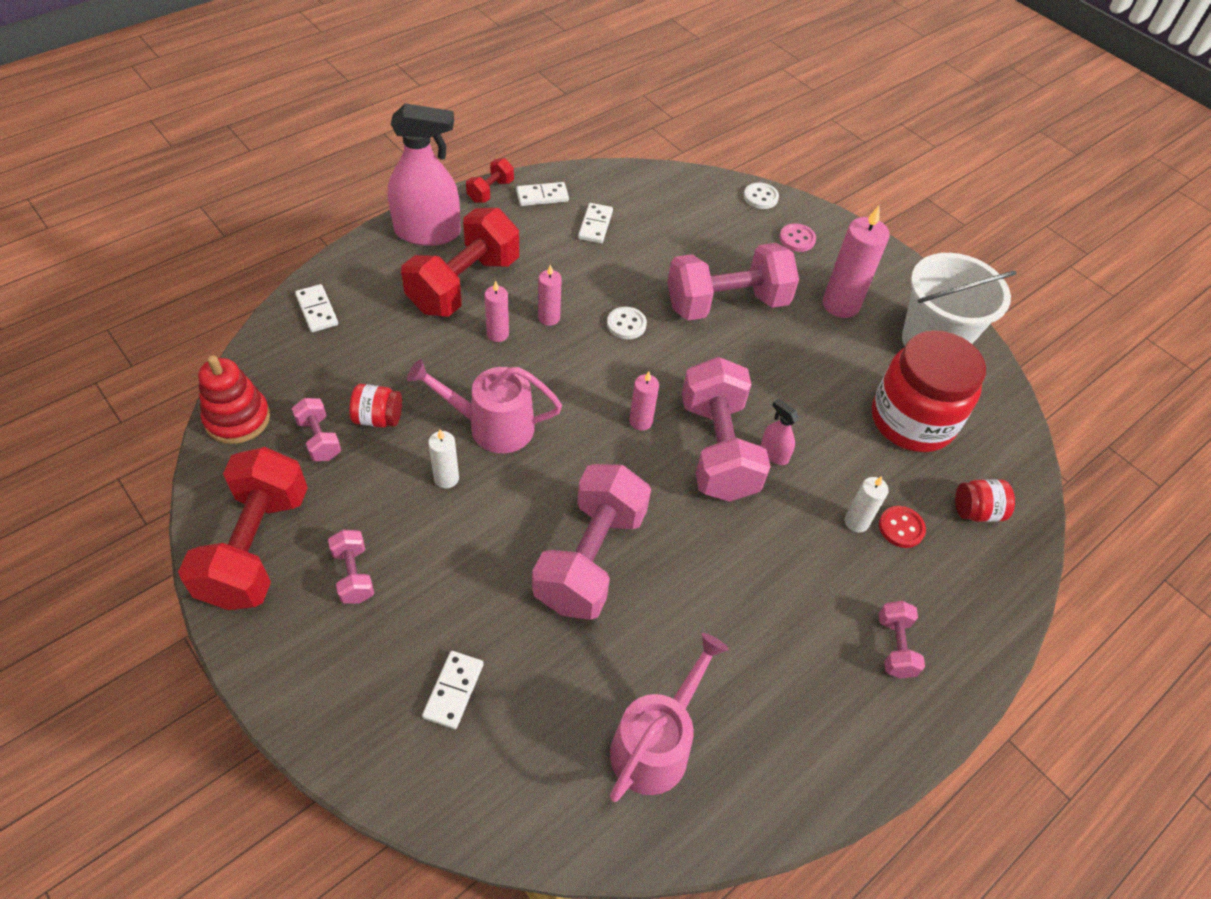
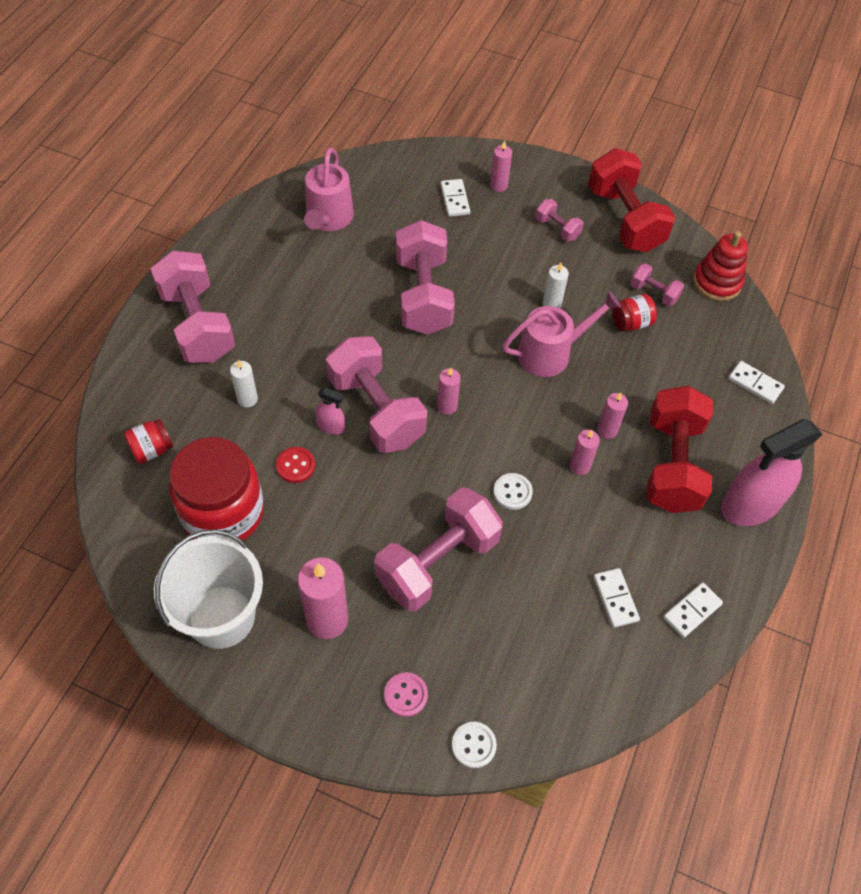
camera: 155 degrees right, 5 degrees up
(374, 685) = (498, 185): none -> pink candle
(490, 191) = (743, 589): red dumbbell -> none
(895, 647) = (197, 325): pink dumbbell -> pink dumbbell, size x2.17
(901, 528) = (211, 409): red button -> red button (295, 466)

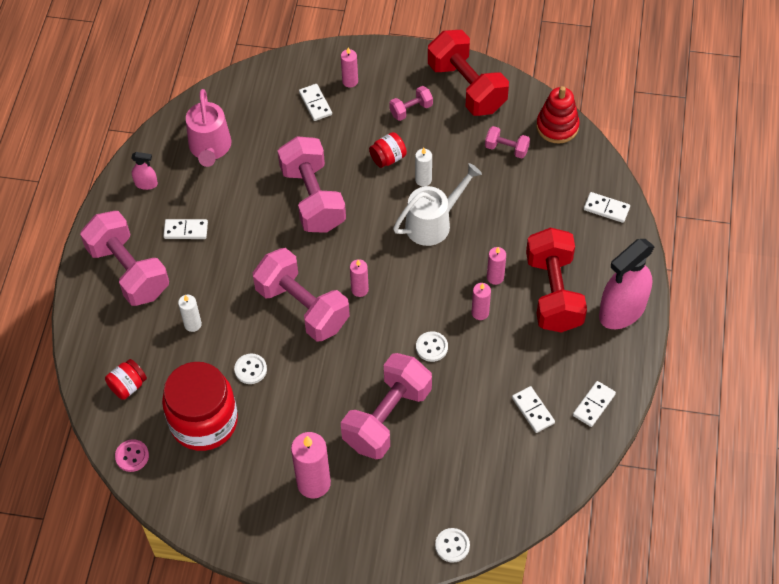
camera: 10 degrees left, 0 degrees up
(221, 616) = (230, 502): white bucket -> none
(274, 296) = (186, 230): none -> white domino
(295, 466) = (250, 369): red button -> white button
(331, 426) = (269, 330): pink spray bottle -> pink spray bottle (146, 184)
(405, 695) = (391, 523): pink button -> pink button (132, 456)
(551, 353) = (433, 223): pink watering can -> white watering can
(557, 228) = (411, 110): pink dumbbell -> pink dumbbell turned 60 degrees counterclockwise
(631, 323) = (493, 180): red jar -> red jar (388, 158)

